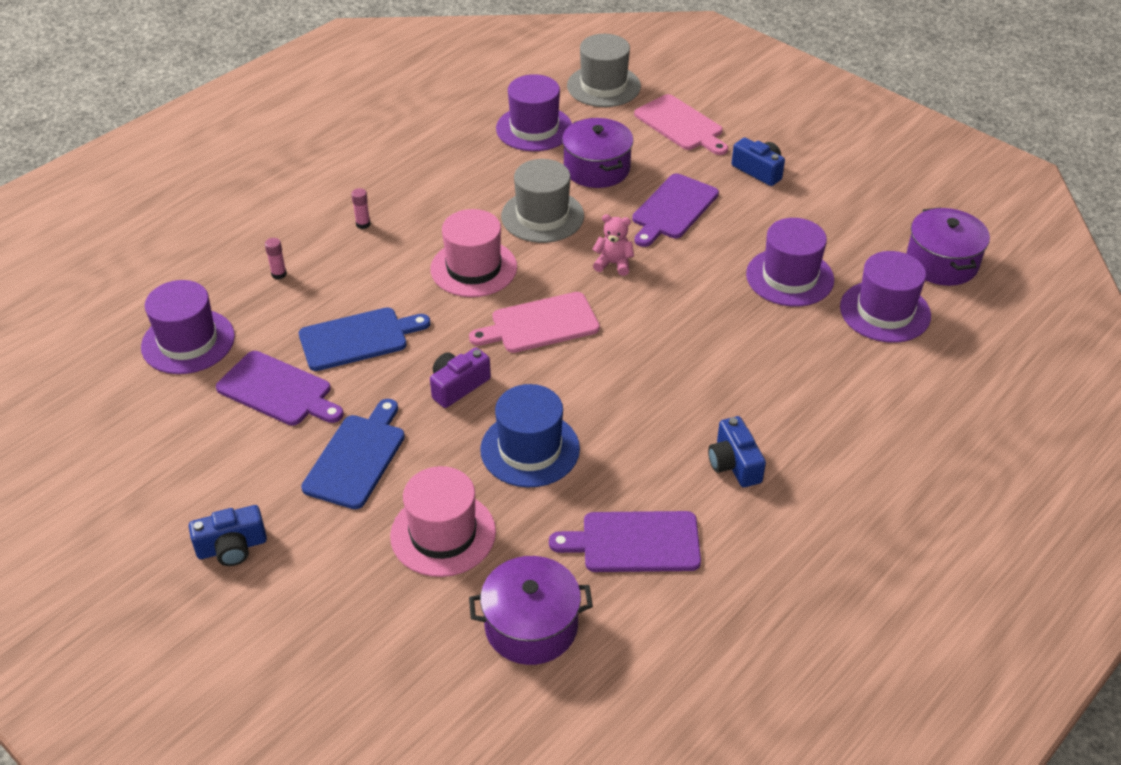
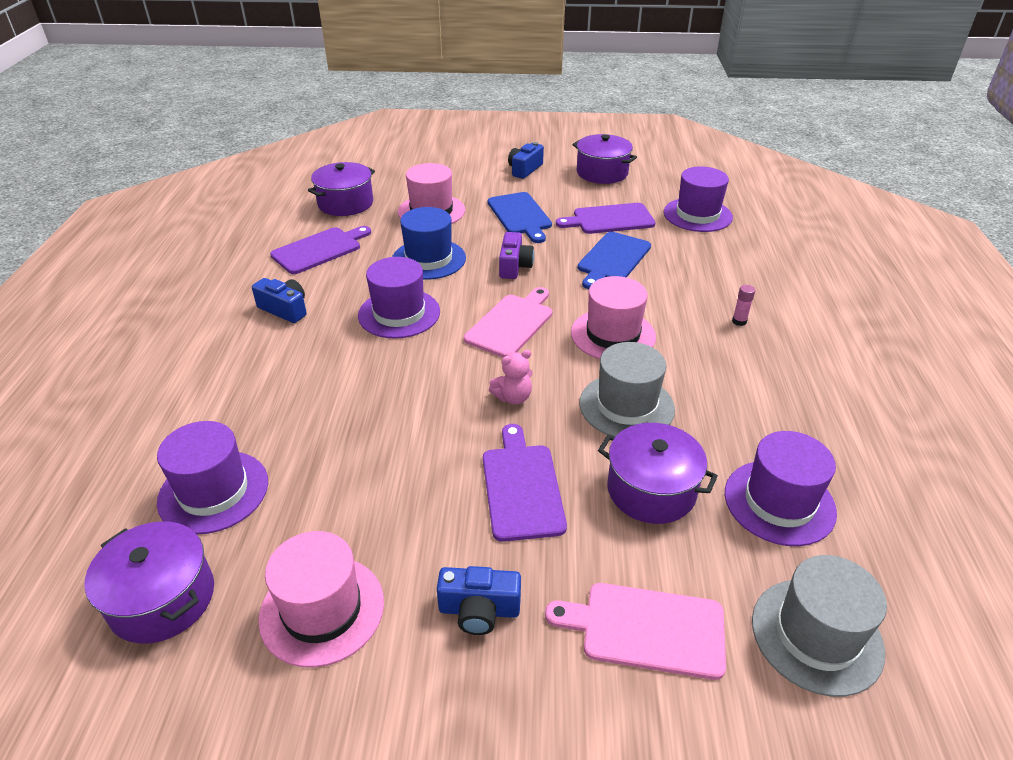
camera: 140 degrees right, 5 degrees down
(159, 474) = (602, 173): none -> purple pot
(279, 274) = (723, 265): pink glue stick -> none
(789, 277) = (337, 476): purple hat -> purple hat (399, 313)
(847, 212) = (322, 610): none -> pink hat

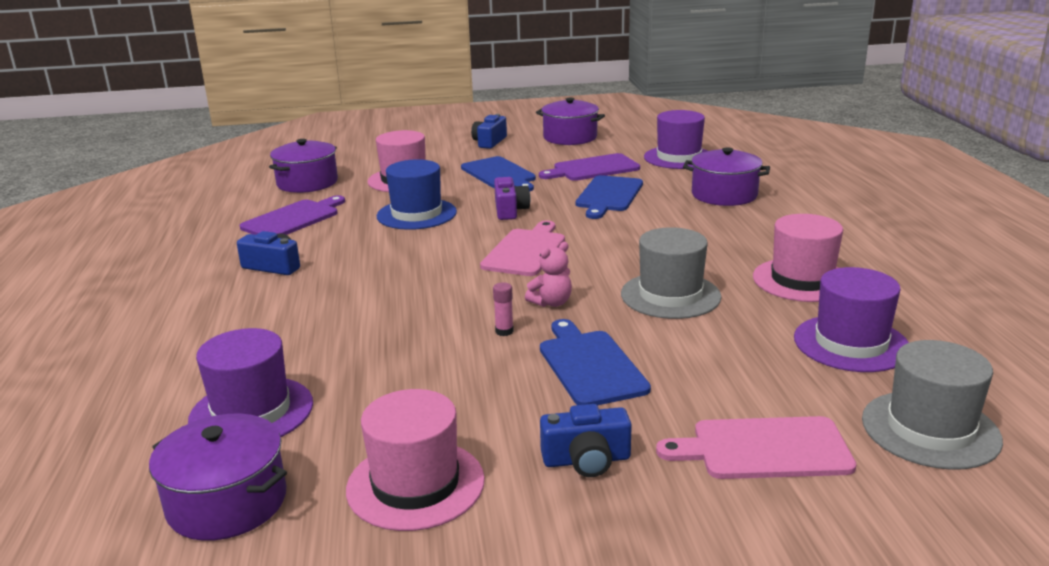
camera: 10 degrees left, 15 degrees down
(399, 313) = (402, 256): purple hat -> none
(521, 487) = (590, 365): purple cutting board -> blue cutting board
(613, 335) = (633, 247): pink hat -> pink hat (802, 280)
(651, 490) = (722, 351): purple pot -> purple pot (724, 195)
(739, 321) = (753, 225): pink glue stick -> pink glue stick (504, 331)

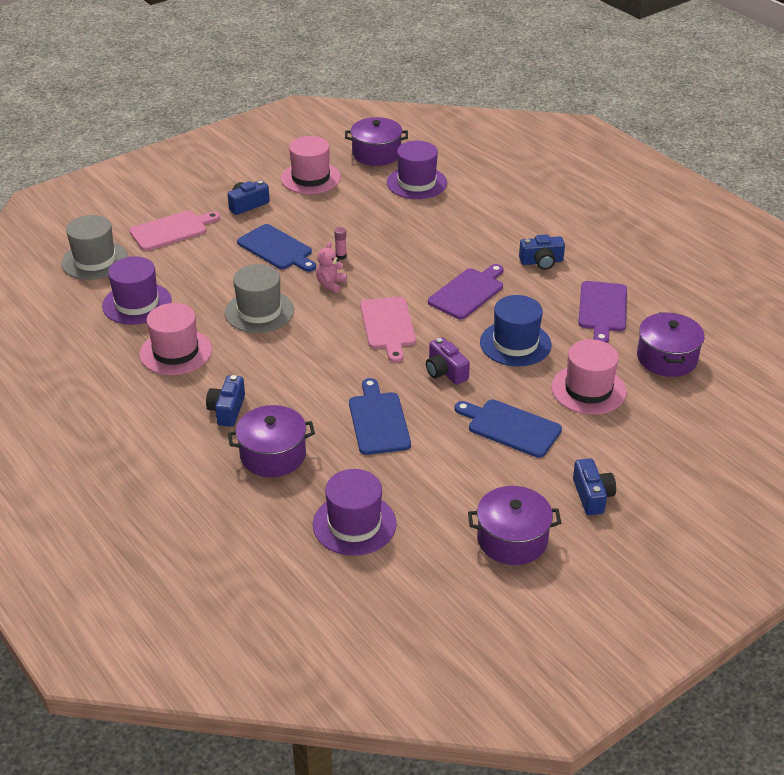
camera: 150 degrees right, 15 degrees up
(593, 169) = (429, 468): purple cutting board -> purple cutting board (468, 292)
(756, 226) = (227, 410): none -> blue camera

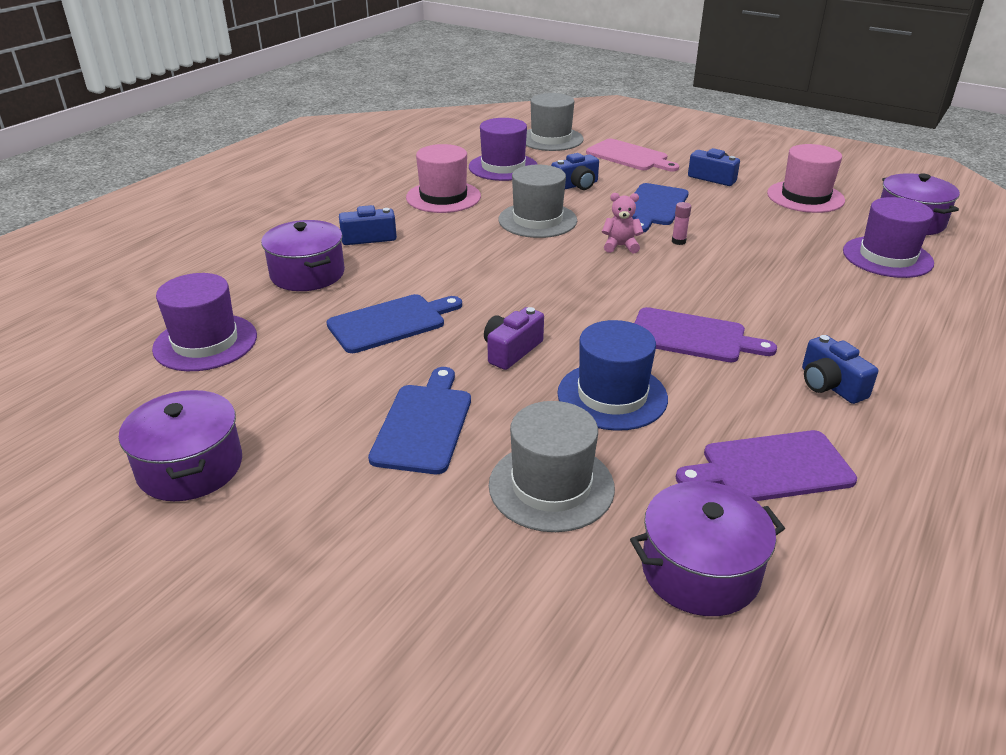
camera: 70 degrees right, 5 degrees down
(388, 326) = (573, 295): pink cutting board -> none
(588, 389) = (551, 486): pink hat -> grey hat
(592, 496) = (298, 532): blue camera -> blue camera (576, 185)

